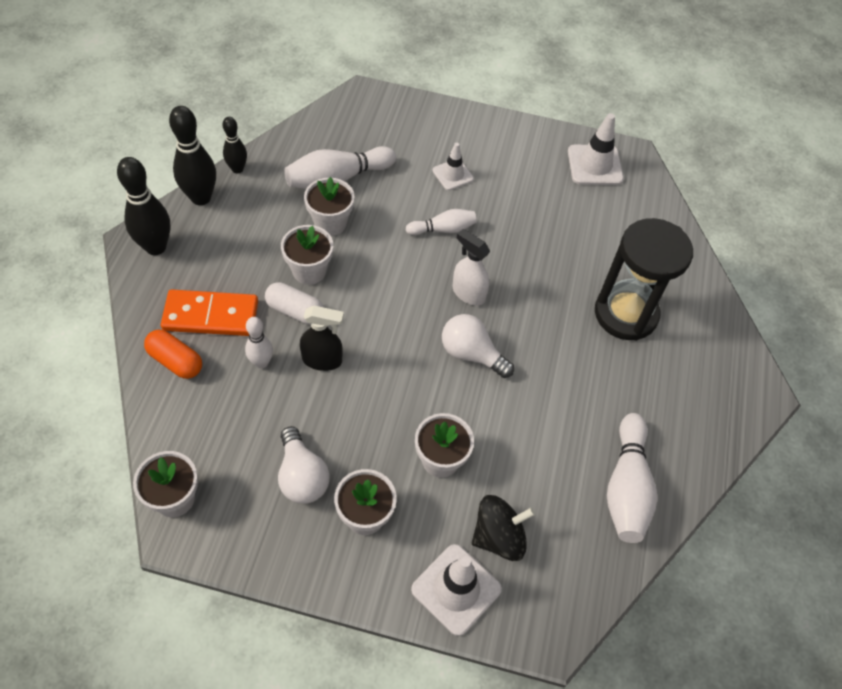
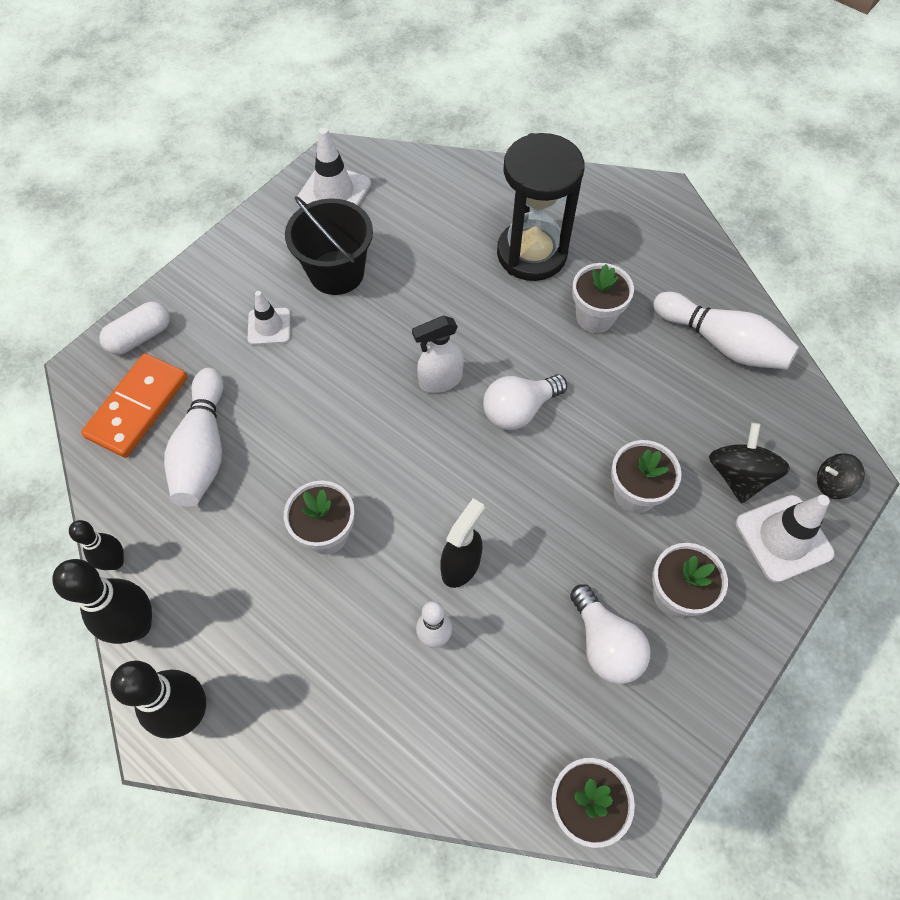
camera: 60 degrees left, 5 degrees up
(175, 361) = (386, 743): orange capsule -> none
(211, 315) = (336, 675): orange domino -> orange domino (137, 407)
(295, 311) = (378, 571): white capsule -> white capsule (140, 337)
(302, 476) = (605, 644): white light bulb -> white light bulb turned 60 degrees clockwise
(330, 223) = (267, 483): white flower pot -> white flower pot (595, 317)
(443, 229) = (341, 368): white bowling pin -> none
(523, 195) = (336, 272): none -> black bucket
(531, 619) = (832, 484): none -> black spinning top

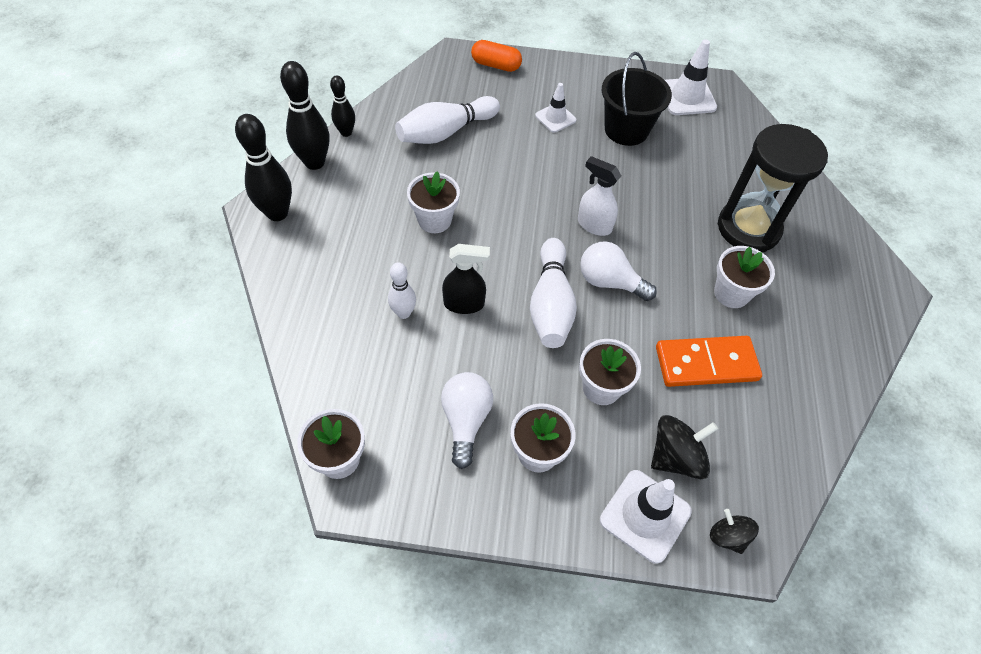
camera: 55 degrees right, 5 degrees down
(137, 407) = (449, 89): orange domino -> orange domino (706, 363)
(140, 337) = (496, 65): white capsule -> orange capsule
(605, 644) = (465, 421): white light bulb -> white light bulb turned 150 degrees clockwise
(722, 343) = (789, 393): white bowling pin -> white bowling pin (550, 304)

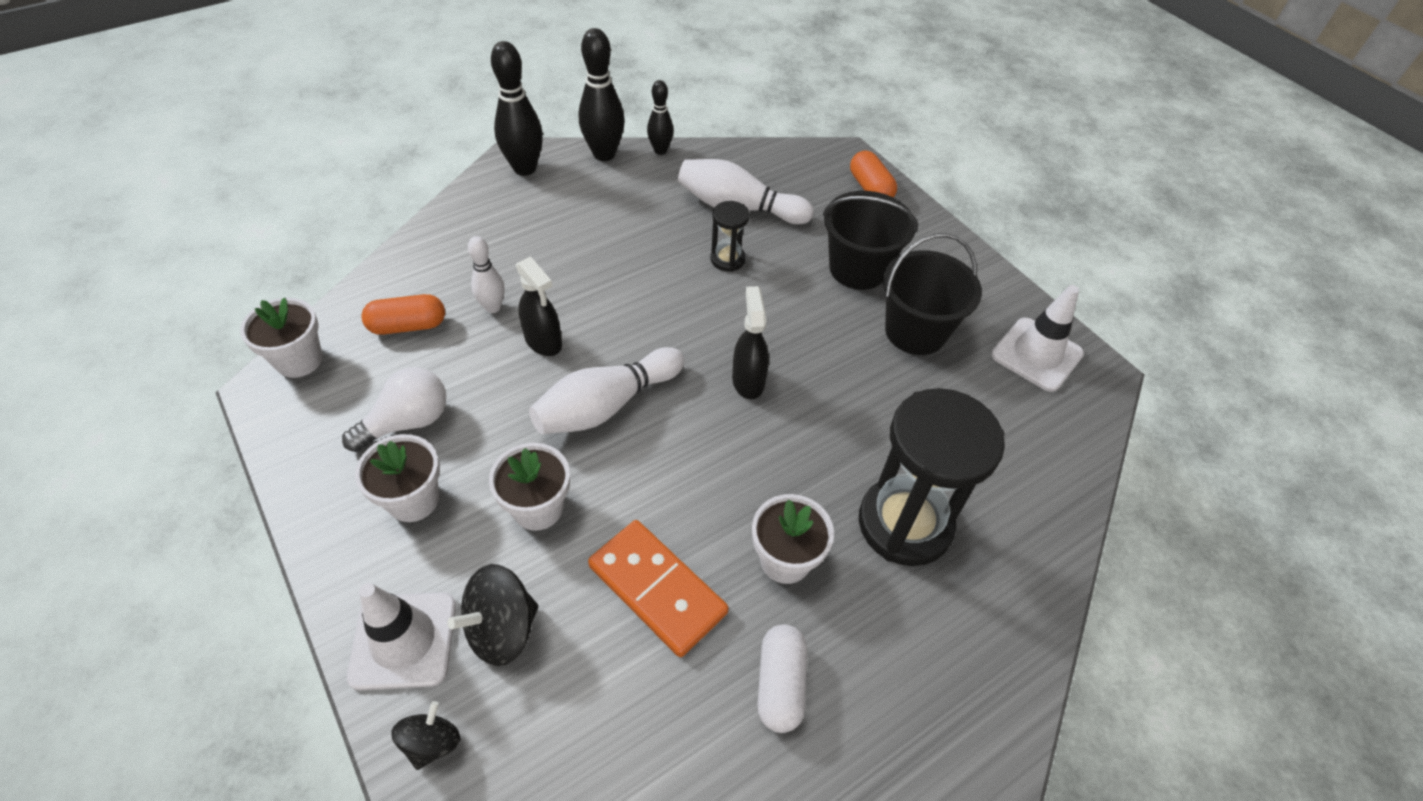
camera: 50 degrees right, 5 degrees down
(371, 372) = (408, 326): none -> orange capsule
(434, 220) = (622, 263): white flower pot -> none
(486, 168) = (727, 259): none -> black hourglass
(555, 118) = (858, 269): white traffic cone -> black bucket
(594, 225) = (748, 380): white spray bottle -> black spray bottle
(609, 282) = (684, 437): white light bulb -> none
(676, 457) = (502, 629): black spinning top -> black spinning top turned 120 degrees clockwise
(804, 347) = (780, 684): none -> white capsule

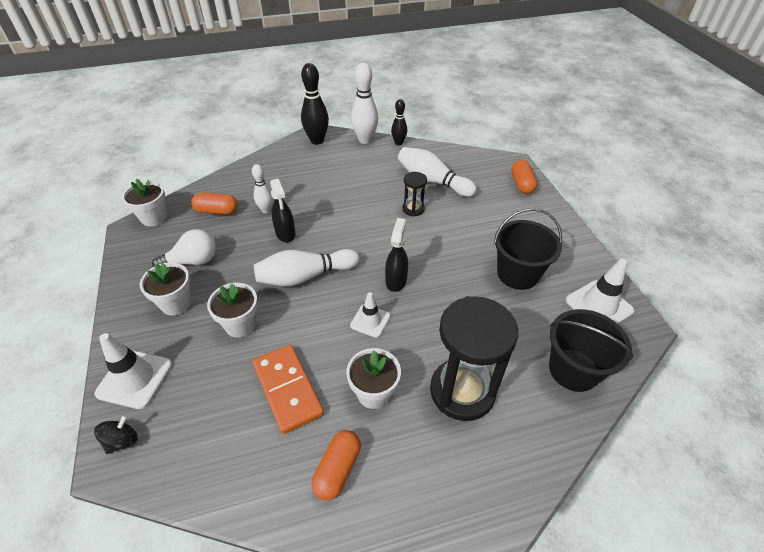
camera: 20 degrees right, 5 degrees down
(502, 629) = (189, 387): black spinning top -> none
(604, 154) = (365, 140): black bowling pin -> white bowling pin
(735, 452) = (370, 321): none -> white traffic cone
(780, 684) = (337, 469): white capsule -> orange capsule
(858, 269) = (494, 229): black bucket -> black bucket (573, 370)

